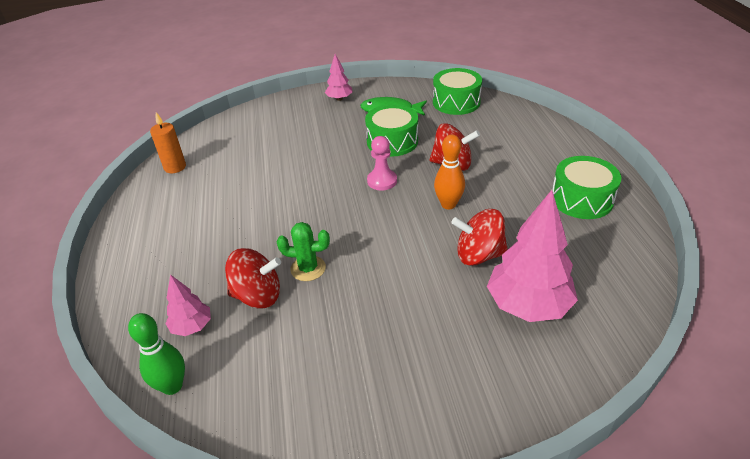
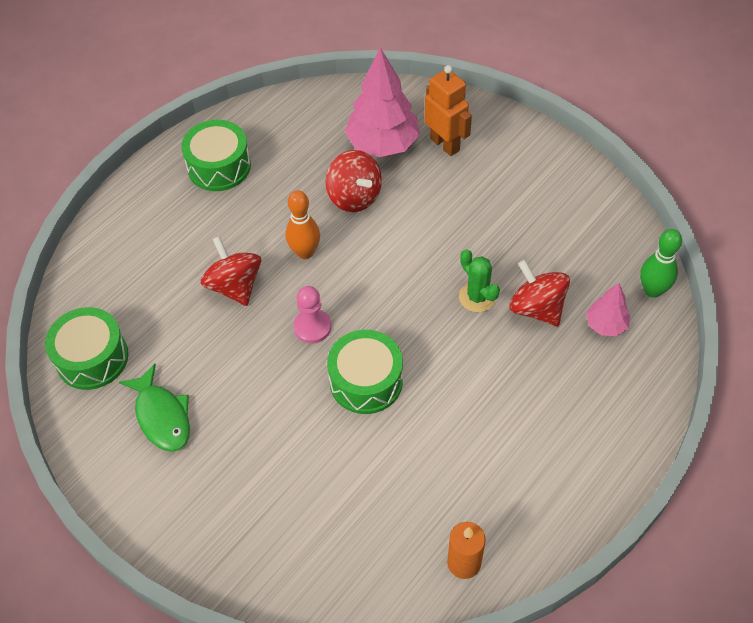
camera: 130 degrees left, 15 degrees up
(339, 99) = (169, 502): pink tree -> none
(392, 141) = (231, 367): green drum -> green drum (366, 381)
(489, 352) = (445, 144): none -> orange robot

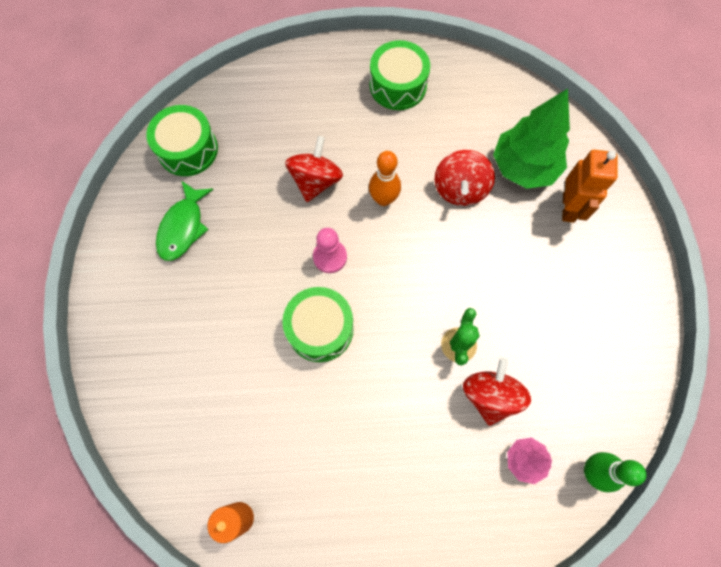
camera: 45 degrees right, 15 degrees up
(383, 144) = (524, 167): pink tree -> green tree

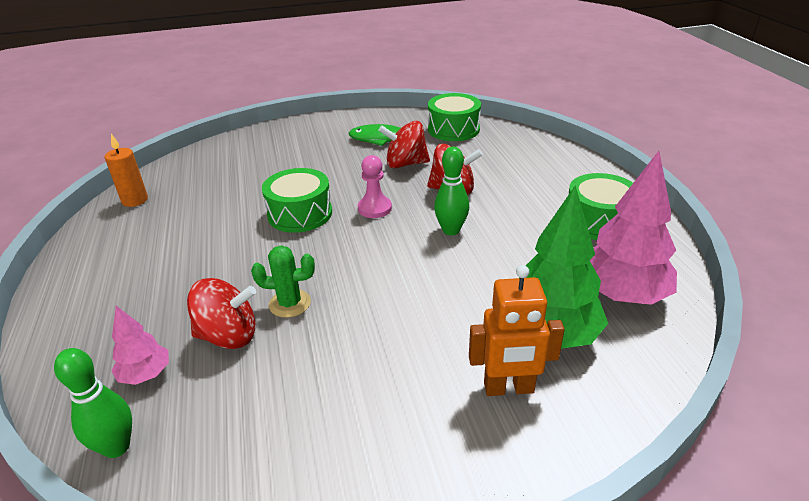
camera: 80 degrees right, 35 degrees down
(383, 199) = (451, 230): orange bowling pin -> green bowling pin
(460, 189) = (489, 282): red spinning top -> red spinning top (405, 164)
(491, 108) = (622, 295): none -> pink tree

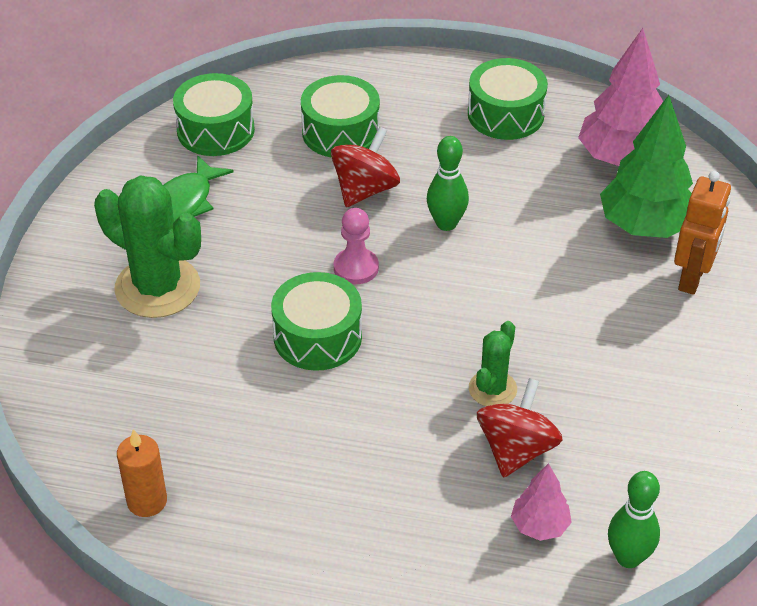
camera: 65 degrees left, 10 degrees up
(307, 153) = (157, 287): none -> green cactus
(405, 164) = (271, 206): red spinning top -> none
(498, 165) = (340, 132): none -> green drum

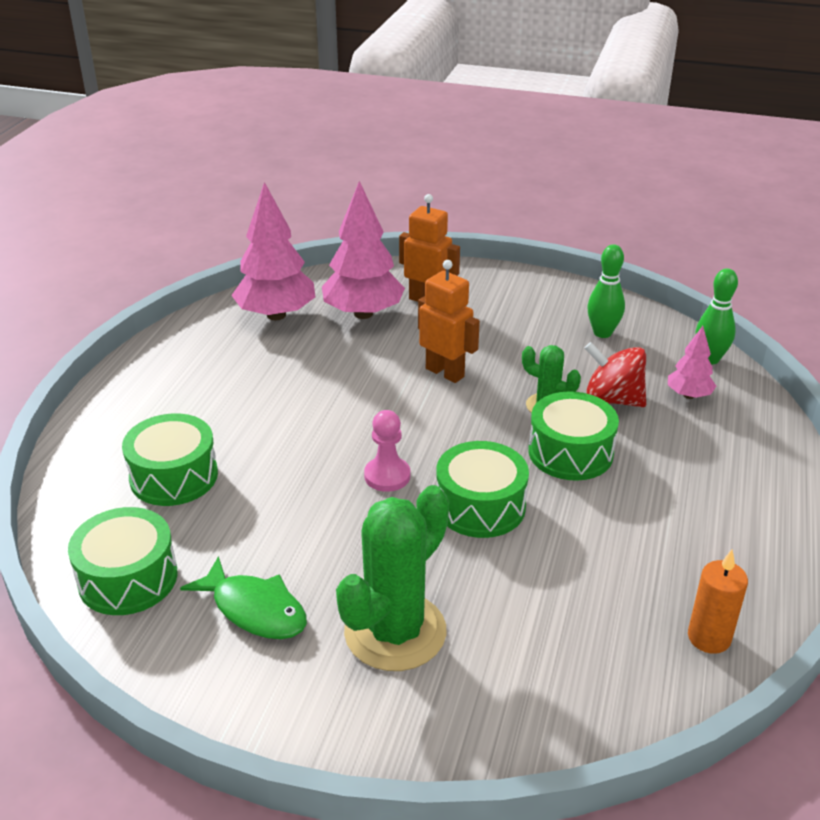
camera: 85 degrees left, 10 degrees down
(365, 189) = (272, 464): red spinning top -> none
(446, 223) = (336, 415): green bowling pin -> green bowling pin (602, 333)
(505, 114) = (191, 369): green drum -> green drum (570, 452)
(540, 301) = (445, 372): none -> orange robot
(645, 226) = (363, 313): green tree -> pink tree

